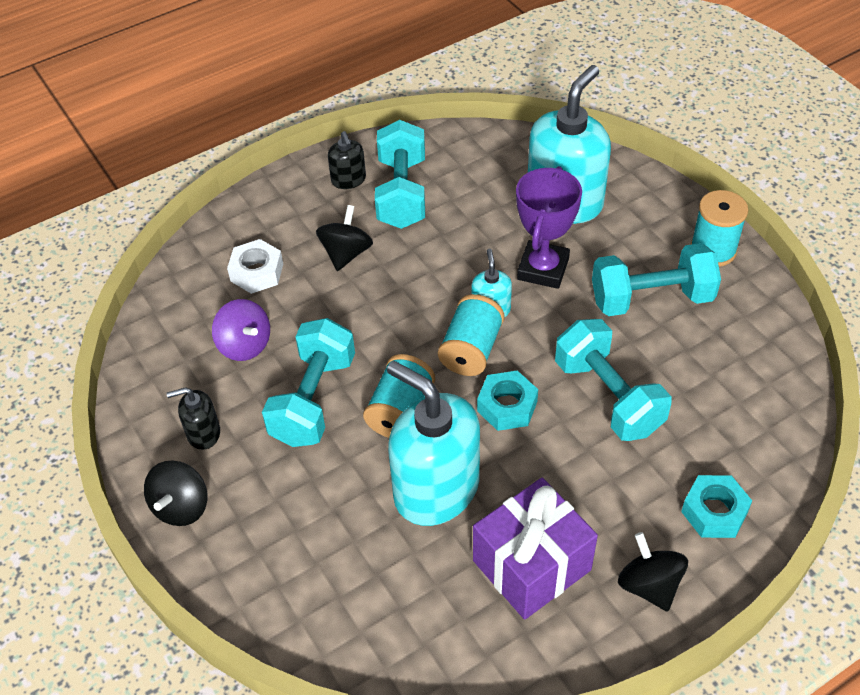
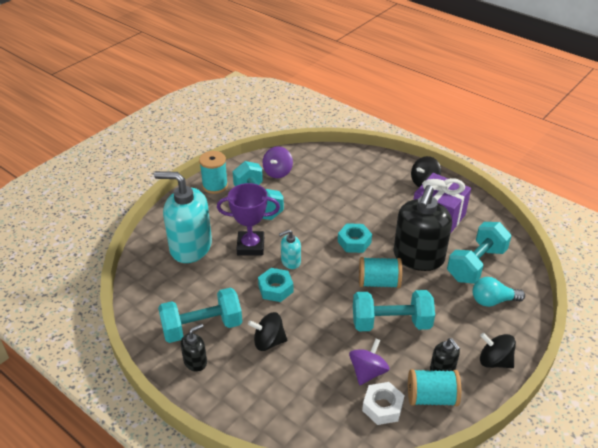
camera: 110 degrees left, 10 degrees down
(181, 506) = (494, 361): black spinning top -> black spinning top turned 150 degrees counterclockwise
(257, 272) = (303, 387): white nut -> white nut (382, 407)
(292, 562) = (493, 301): none -> turquoise light bulb
(436, 489) = (418, 257): turquoise soap dispenser -> black soap dispenser
(471, 350) = (323, 263): turquoise spool -> turquoise spool (431, 397)
(608, 397) = (330, 208): turquoise dumbbell -> turquoise dumbbell (476, 264)
(714, 512) = (377, 169): turquoise nut -> turquoise nut (275, 289)
(735, 344) = (278, 172): none -> purple spinning top

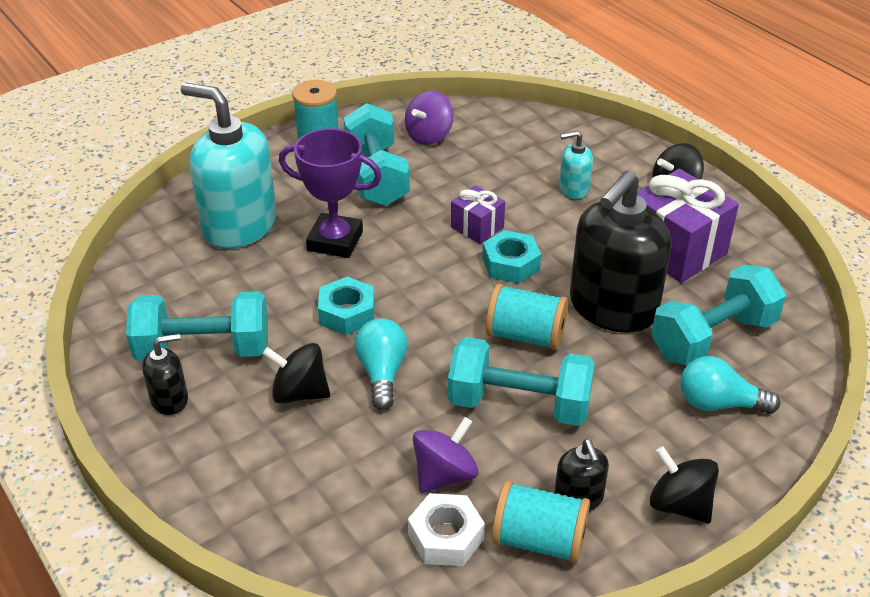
camera: 15 degrees right, 0 degrees up
(290, 261) = (390, 276): turquoise soap dispenser -> turquoise soap dispenser (573, 189)
(310, 320) = (382, 373): none -> turquoise light bulb
(327, 223) = (477, 227): none -> purple gift

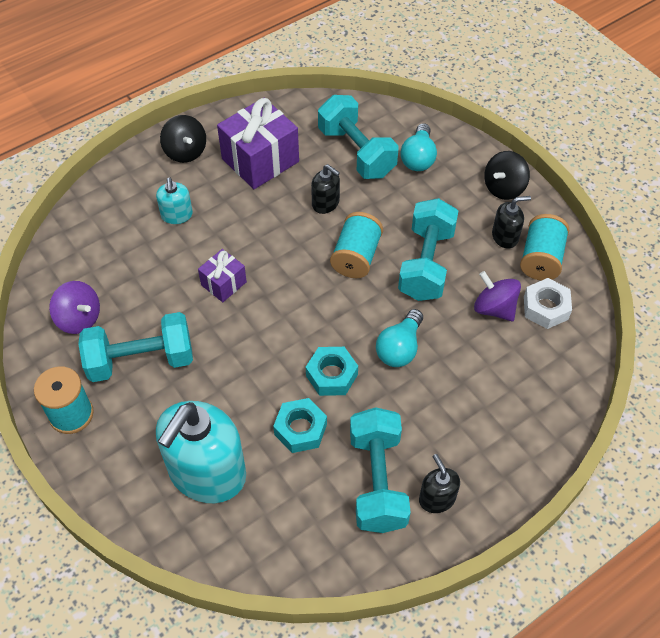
camera: 90 degrees left, 15 degrees up
(299, 393) = (423, 403): black spinning top -> none
(335, 241) = (235, 389): purple trophy -> none
(382, 373) = (399, 348): turquoise light bulb -> turquoise light bulb turned 60 degrees counterclockwise
(510, 264) = (273, 262): turquoise nut -> turquoise nut (300, 429)
(612, 308) = (326, 203): black soap dispenser -> black soap dispenser, size x0.46

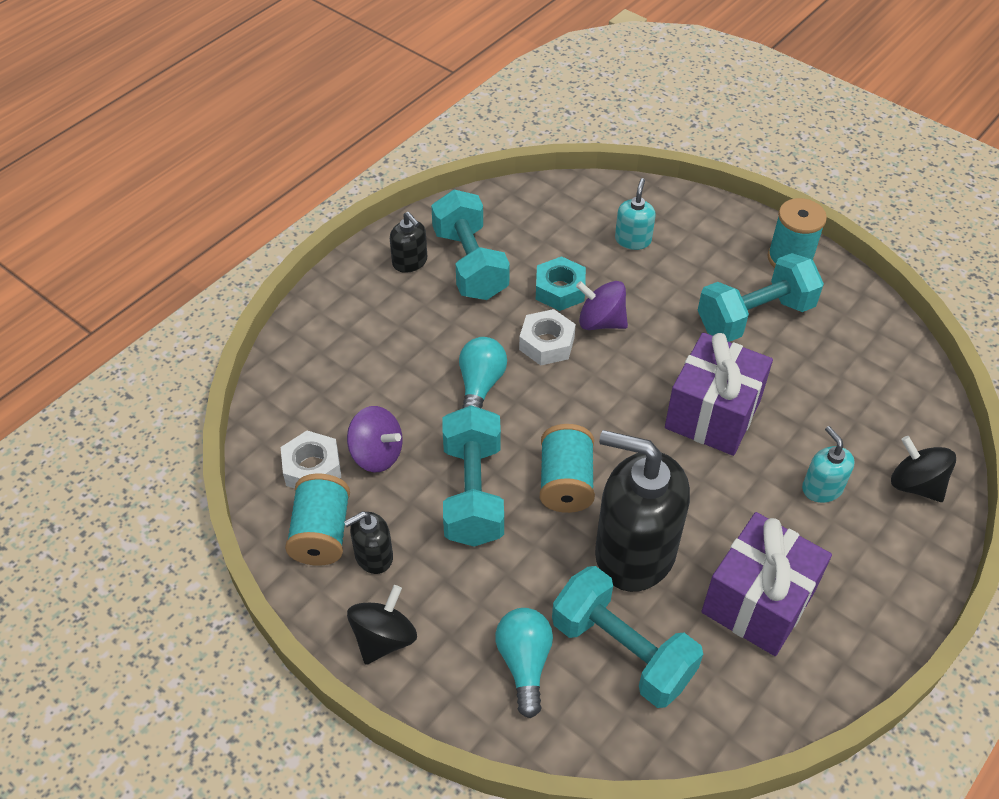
camera: 165 degrees right, 5 degrees down
(79, 318) = (849, 342): purple spinning top -> purple spinning top (601, 322)
(185, 151) = (873, 590): black spinning top -> black spinning top (915, 484)
(207, 473) = (633, 240): turquoise soap dispenser -> turquoise soap dispenser, size x0.46
(223, 283) = (713, 414): purple gift -> purple gift, size x1.87
(326, 203) = (634, 551): black soap dispenser -> black soap dispenser, size x2.18
(332, 375) = (546, 343): turquoise nut -> white nut

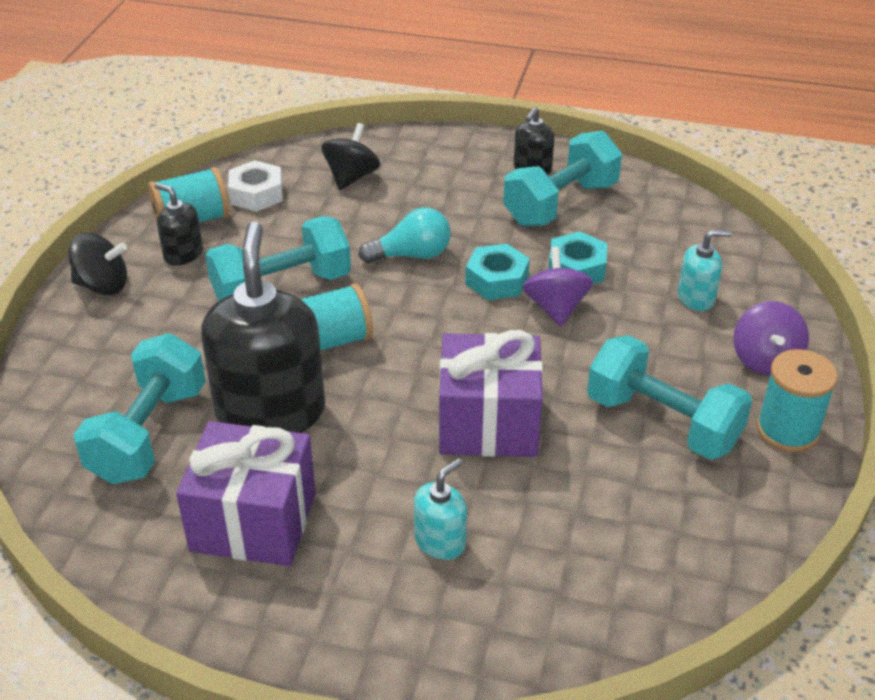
camera: 65 degrees right, 10 degrees down
(376, 454) = (292, 222): purple spinning top -> purple spinning top (765, 360)
(524, 663) = (110, 374): turquoise light bulb -> none
(546, 343) = (497, 280): white nut -> turquoise nut
(915, 484) = (501, 631): black spinning top -> black spinning top (351, 177)

